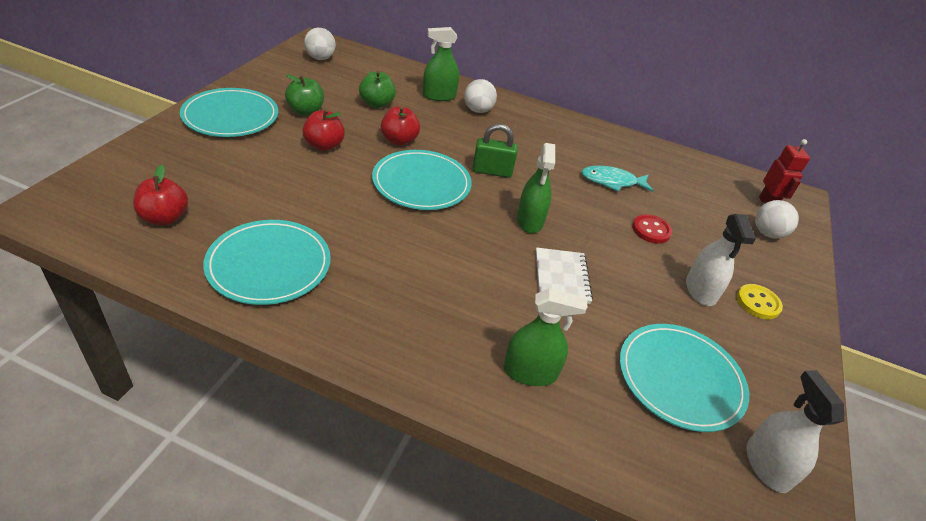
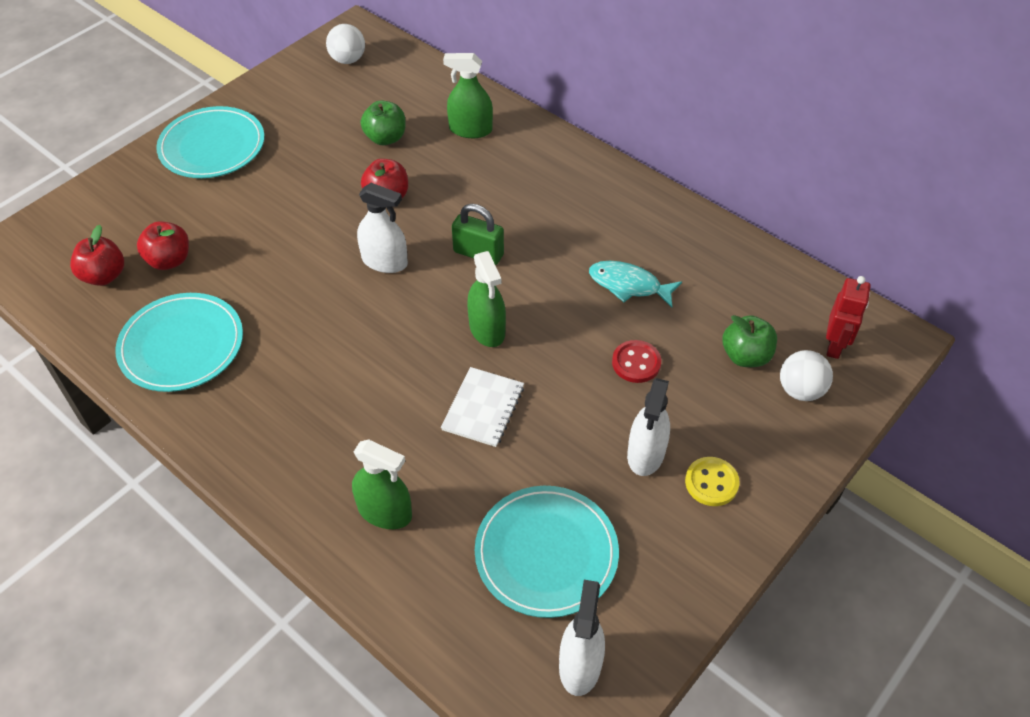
camera: 25 degrees right, 10 degrees up
(305, 111) = (297, 144): green apple -> green apple (745, 356)
(324, 146) = (297, 197): red apple -> red apple (169, 260)
(421, 183) = (384, 261): turquoise plate -> white spray bottle
(478, 110) = (510, 156): white ball -> none
(530, 221) = (487, 329): green spray bottle -> green spray bottle turned 45 degrees counterclockwise

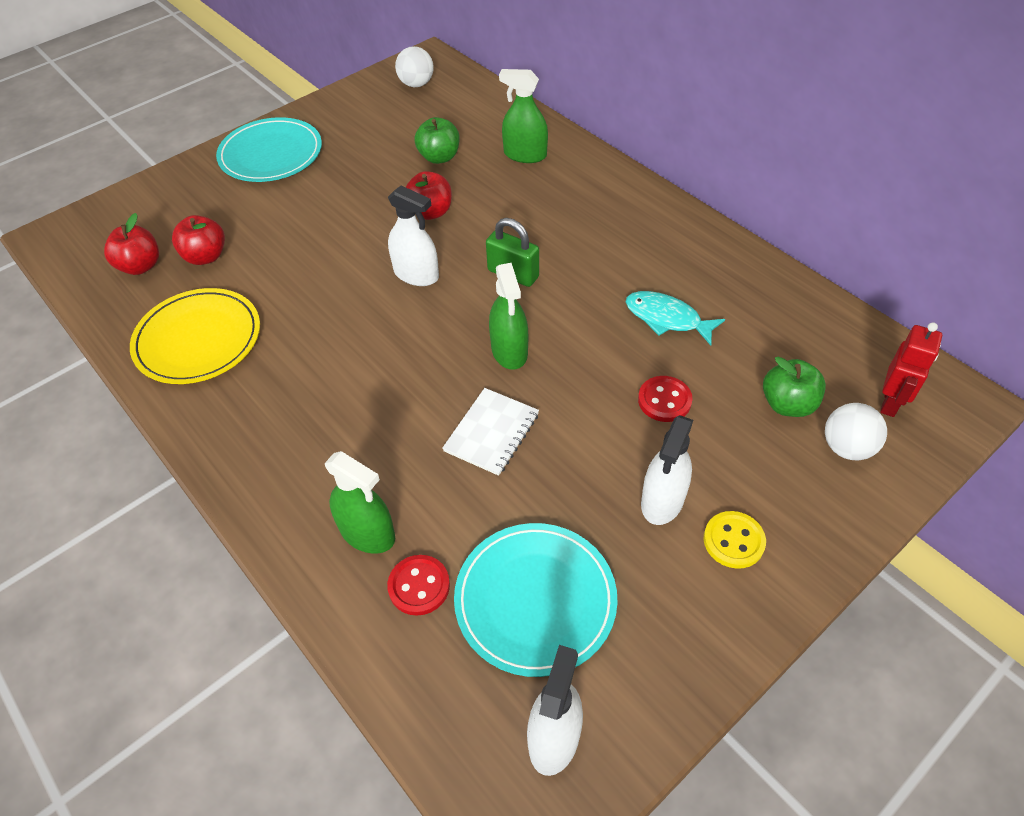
camera: 10 degrees right, 0 degrees up
(181, 345) = (198, 339): turquoise plate -> yellow plate
(441, 553) = (419, 586): none -> red button

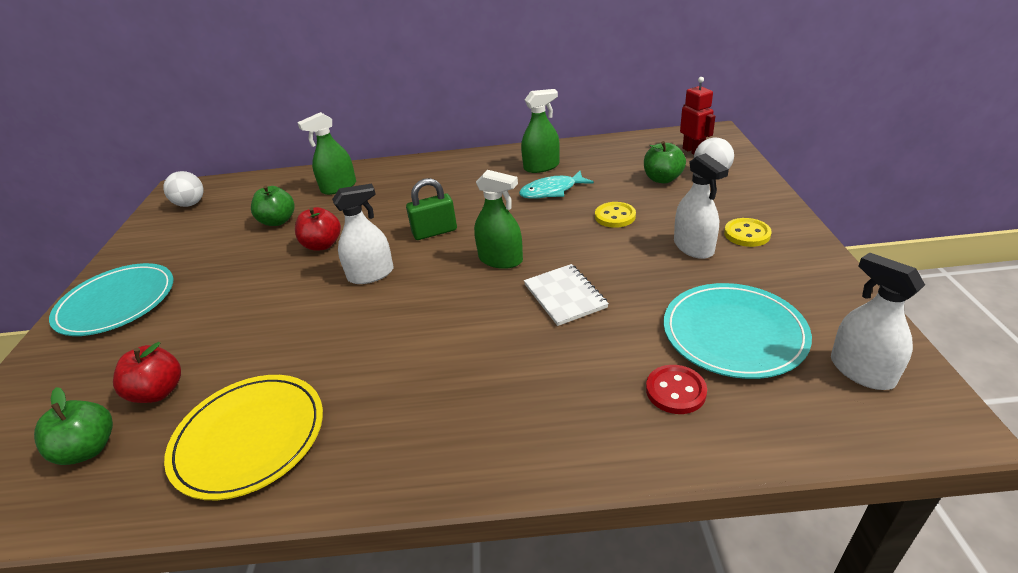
camera: 50 degrees left, 15 degrees down
(140, 266) = (89, 449): red apple -> green apple
(367, 533) = (597, 402): green spray bottle -> green spray bottle (541, 167)
(664, 400) = (615, 216): red button -> yellow button

